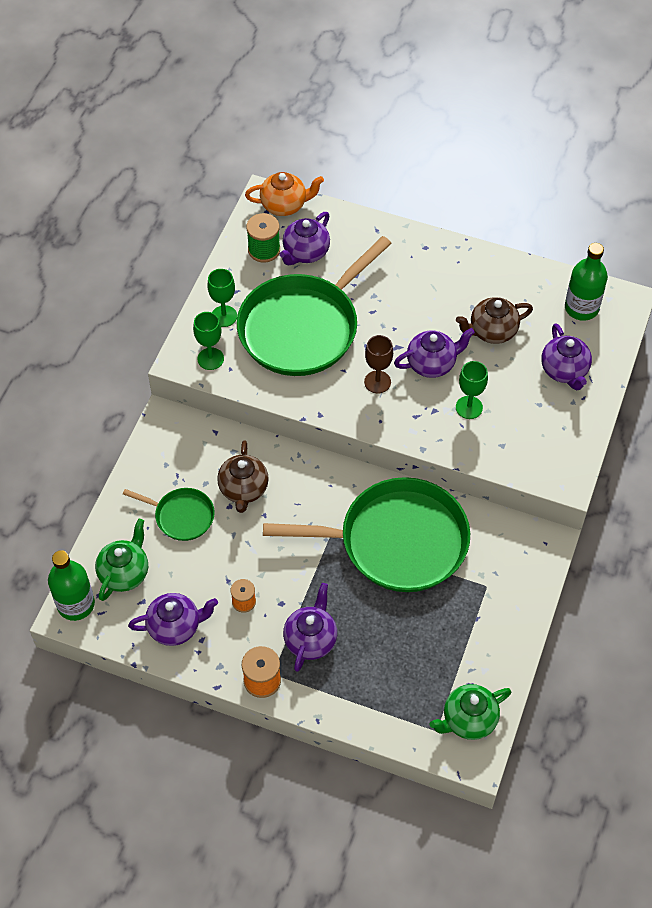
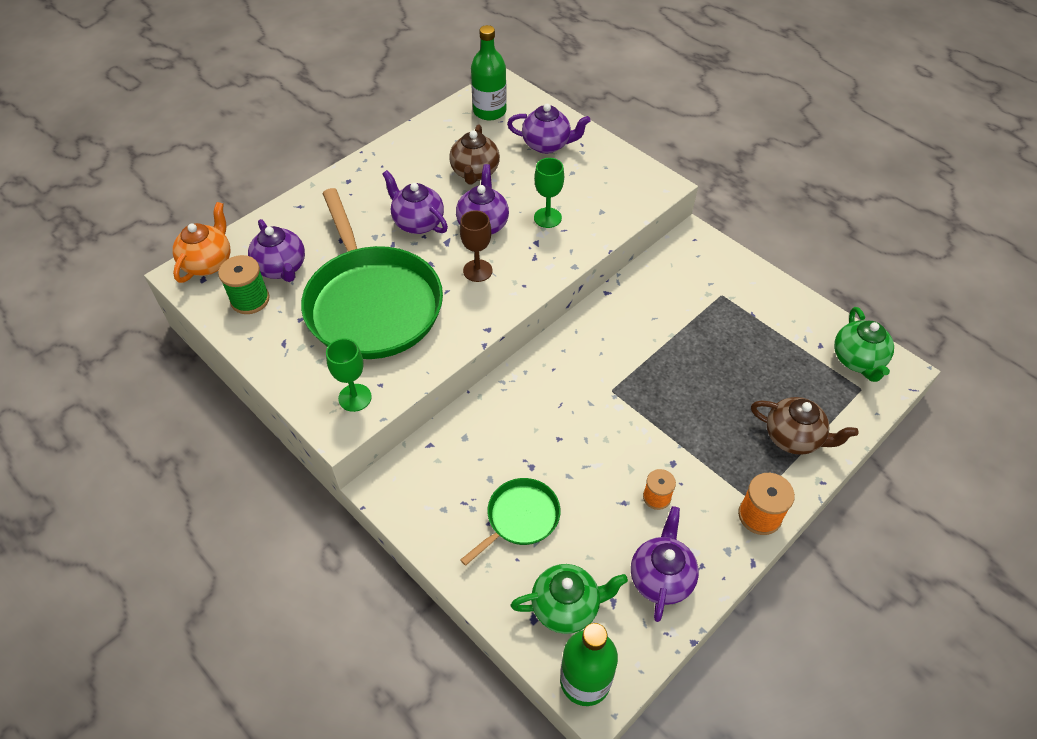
camera: 65 degrees left, 5 degrees down
(124, 573) = (566, 607): green teapot -> green teapot turned 120 degrees clockwise
(224, 316) = (308, 365): green goblet -> none
(243, 489) = (517, 445): brown teapot -> brown teapot (793, 438)
(311, 639) = (726, 453): purple teapot -> purple teapot (418, 223)
(396, 541) = (644, 341): green pan -> none

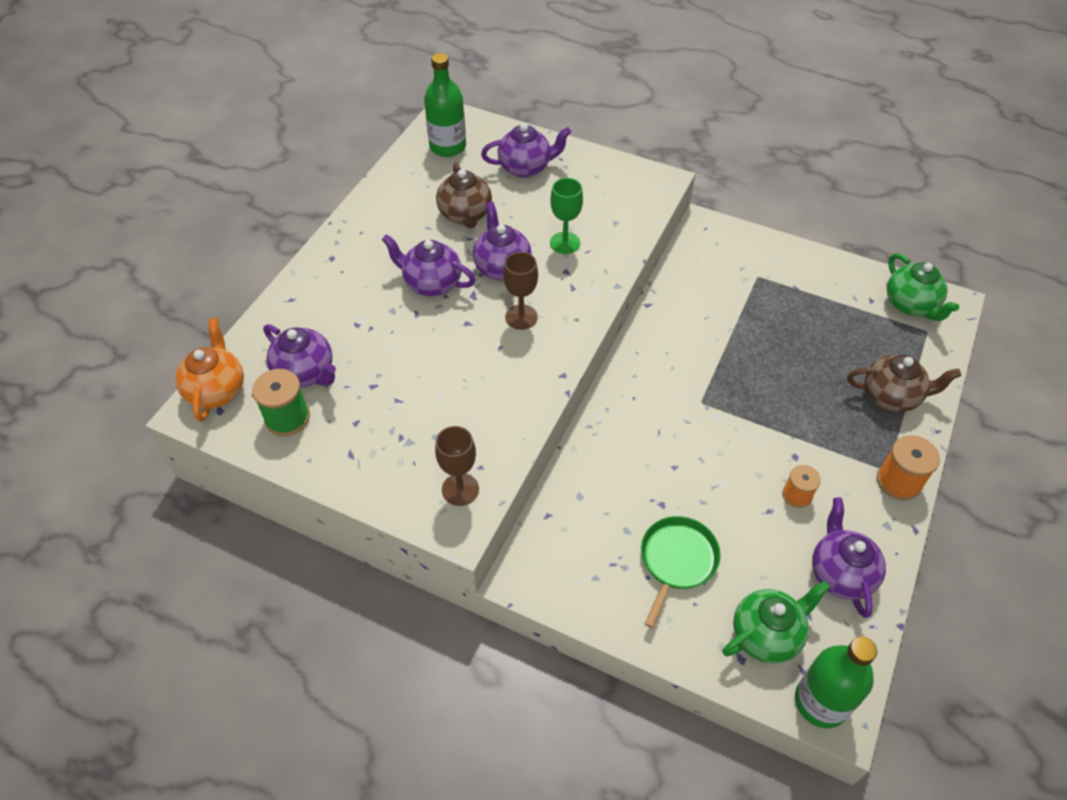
camera: 20 degrees left, 0 degrees up
(355, 397) = (460, 489): green goblet -> brown goblet
(372, 304) = (426, 383): green pan -> none

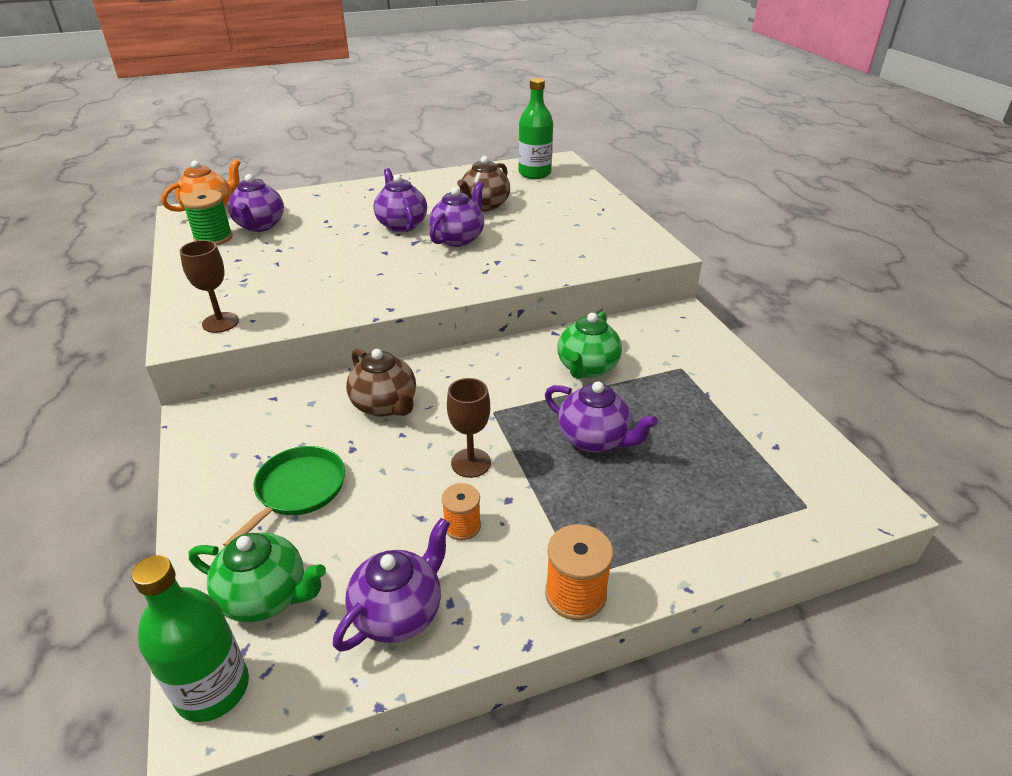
camera: 45 degrees right, 15 degrees down
(521, 317) = (422, 267): brown goblet -> brown goblet (471, 463)
(525, 167) = (568, 202): purple teapot -> purple teapot (594, 439)
(565, 243) = (524, 248): green goblet -> none
(677, 561) = (298, 490): green pan -> green pan turned 45 degrees counterclockwise
(891, 396) = (679, 526): brown teapot -> brown teapot (385, 405)
(910, 305) = (818, 475): green teapot -> green teapot (587, 368)

